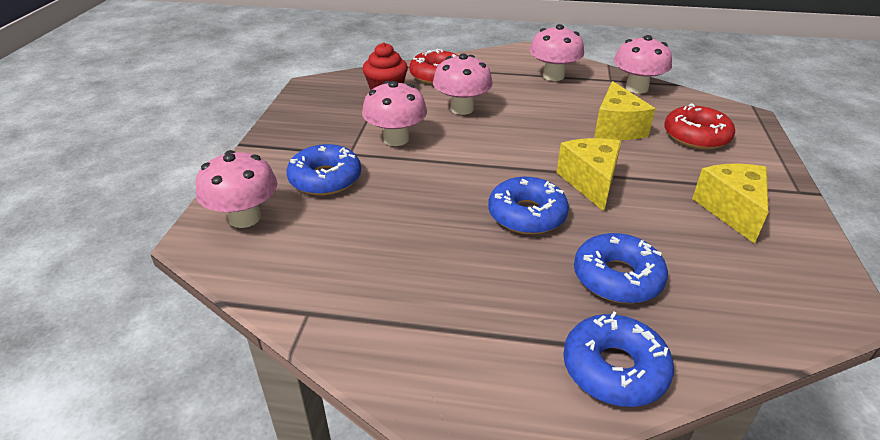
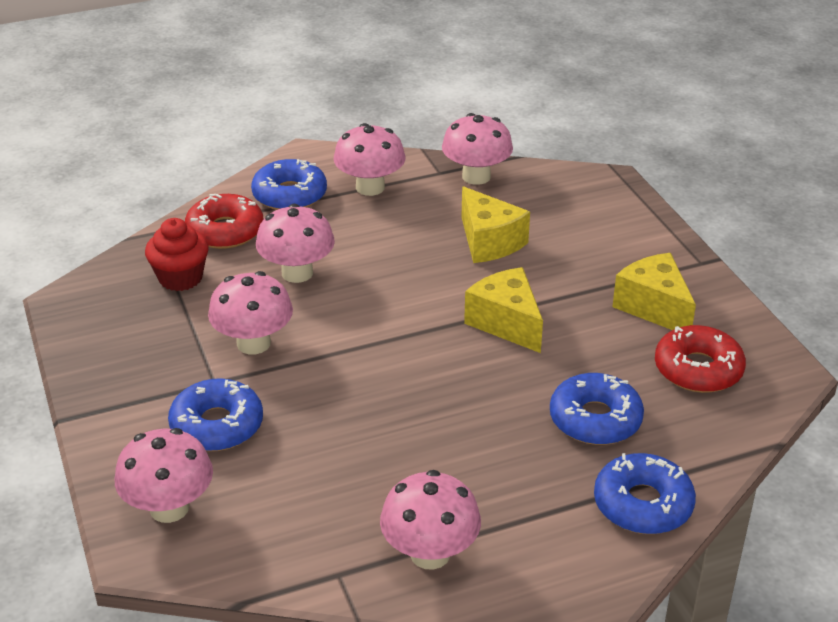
camera: 30 degrees left, 0 degrees up
(390, 328) = (430, 553): none -> pink mushroom
(527, 215) = (469, 385): blue donut -> blue donut (289, 195)
(696, 136) = (575, 226): red donut -> red donut (698, 369)

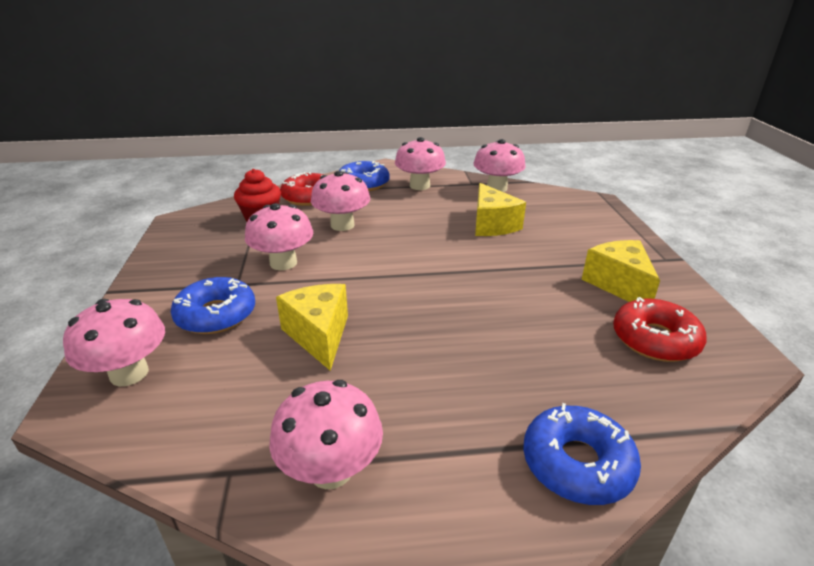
camera: 15 degrees right, 5 degrees down
(506, 323) = (487, 278): yellow cheese -> yellow cheese (319, 335)
(595, 419) = (544, 366): blue donut -> none

